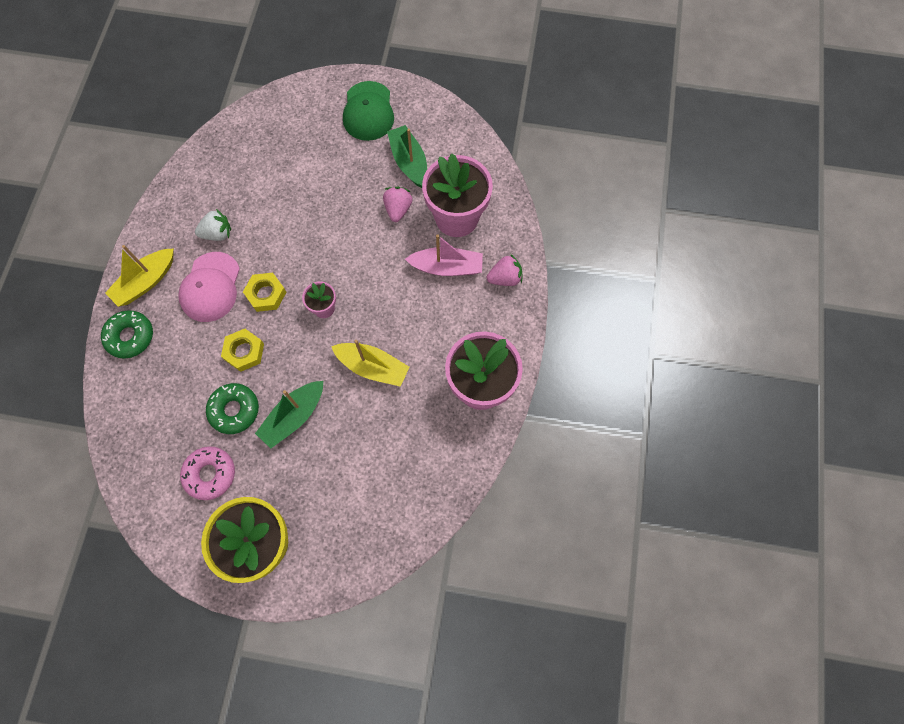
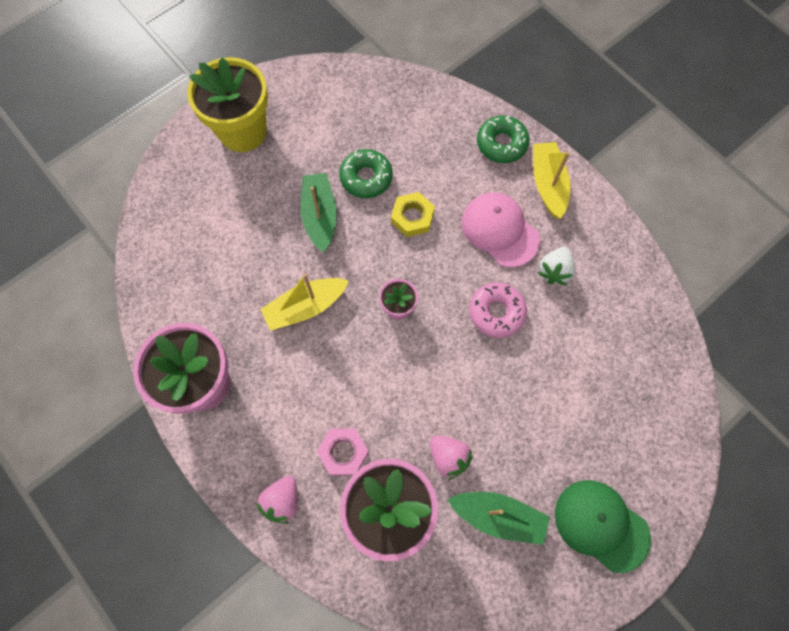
camera: 130 degrees right, 0 degrees up
(210, 474) = (329, 130): pink donut -> pink donut (496, 312)
(266, 294) = (454, 270): yellow nut -> none
(447, 267) = (343, 452): pink boat -> pink nut

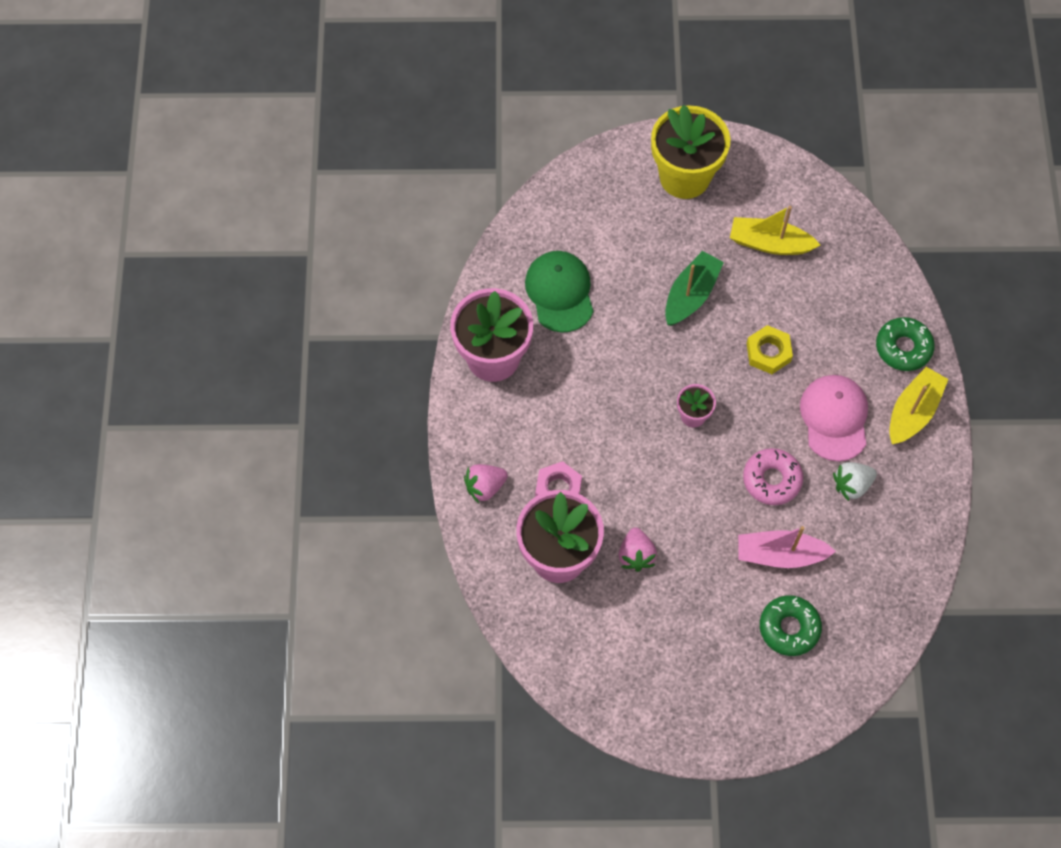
camera: 40 degrees right, 5 degrees down
(305, 307) = (619, 359): yellow boat -> yellow boat (769, 243)
(366, 178) = (757, 291): green donut -> green donut (789, 628)
(498, 516) = (637, 625): green boat -> none
(551, 366) = (780, 554): none -> pink boat
(601, 525) = (712, 695): green cap -> green cap (560, 292)

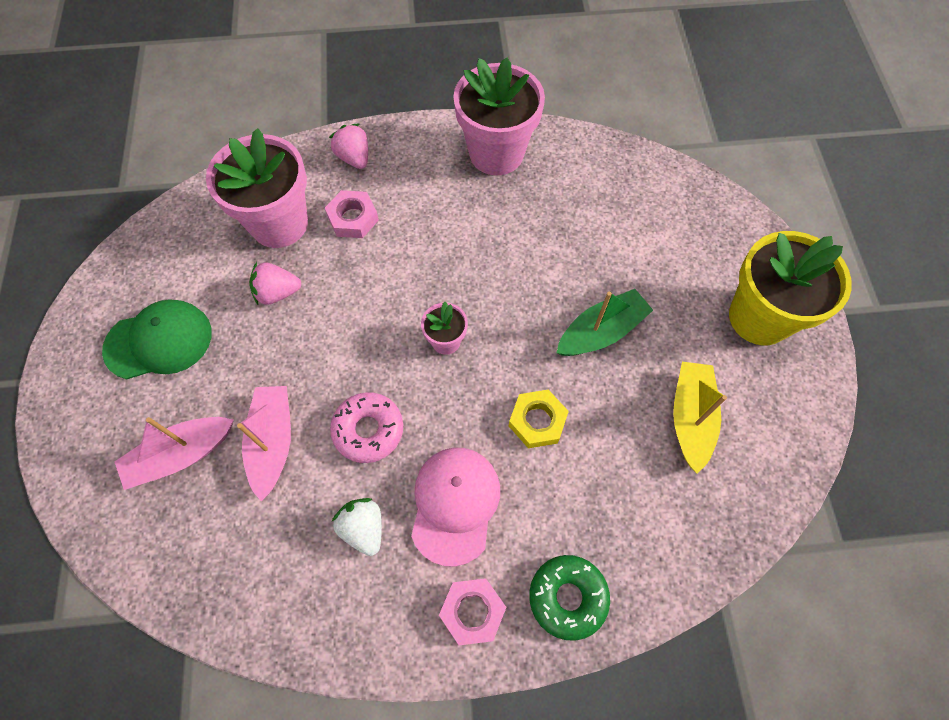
camera: 85 degrees right, 0 degrees up
(560, 292) = (581, 204): green cap -> green cap (159, 341)
(691, 295) = (601, 331): green boat -> green boat turned 60 degrees counterclockwise
(789, 628) = (181, 455): green donut -> pink boat
(834, 418) = (455, 504): pink cap -> pink cap turned 75 degrees counterclockwise
(913, 412) = (472, 611): yellow boat -> pink nut

